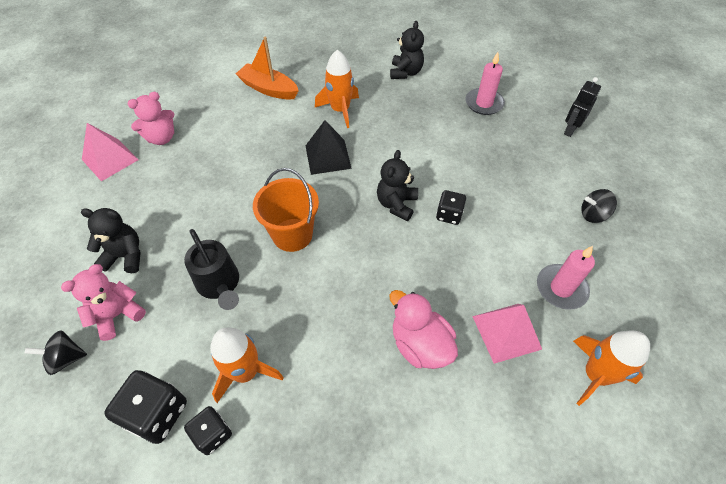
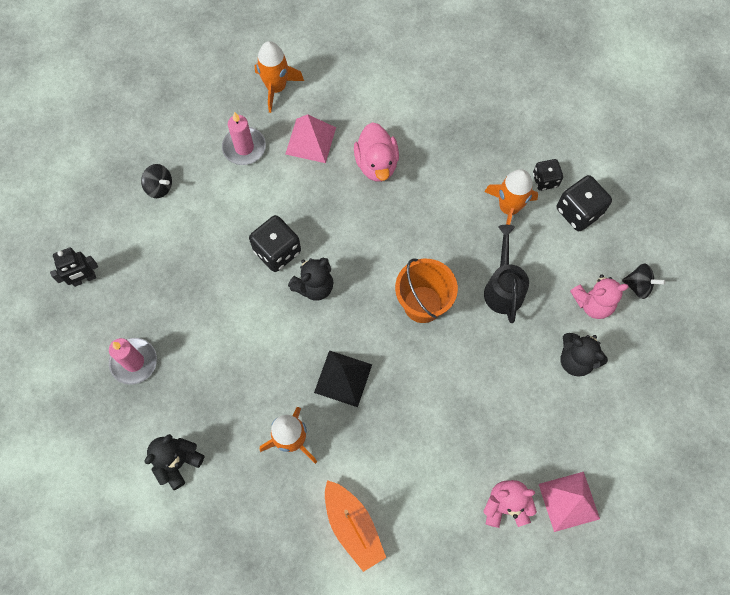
camera: 150 degrees left, 15 degrees up
(449, 215) = (277, 251): black dice -> black dice, size x1.60

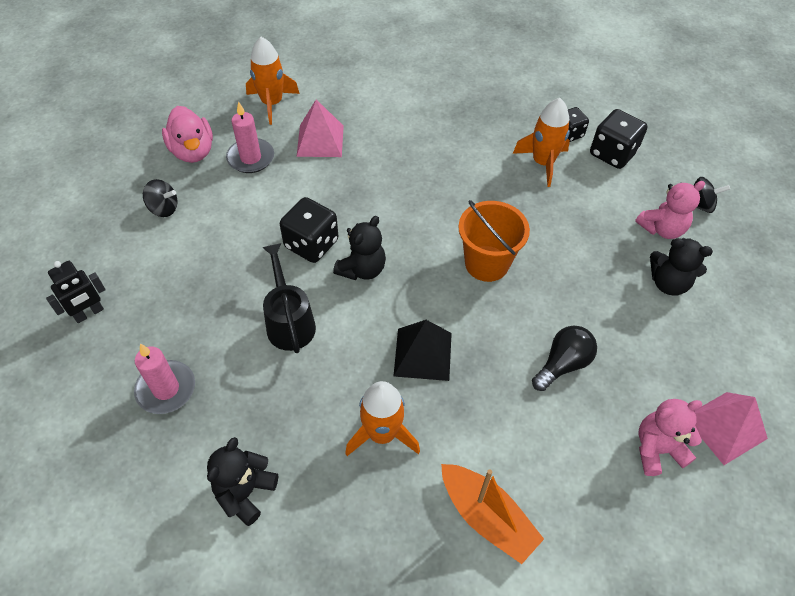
camera: 15 degrees left, 15 degrees down
(376, 164) = (395, 149): pink duck -> pink duck (193, 151)
(455, 414) = (562, 364): none -> black light bulb
(503, 287) = (565, 232): black watering can -> black watering can (289, 321)

